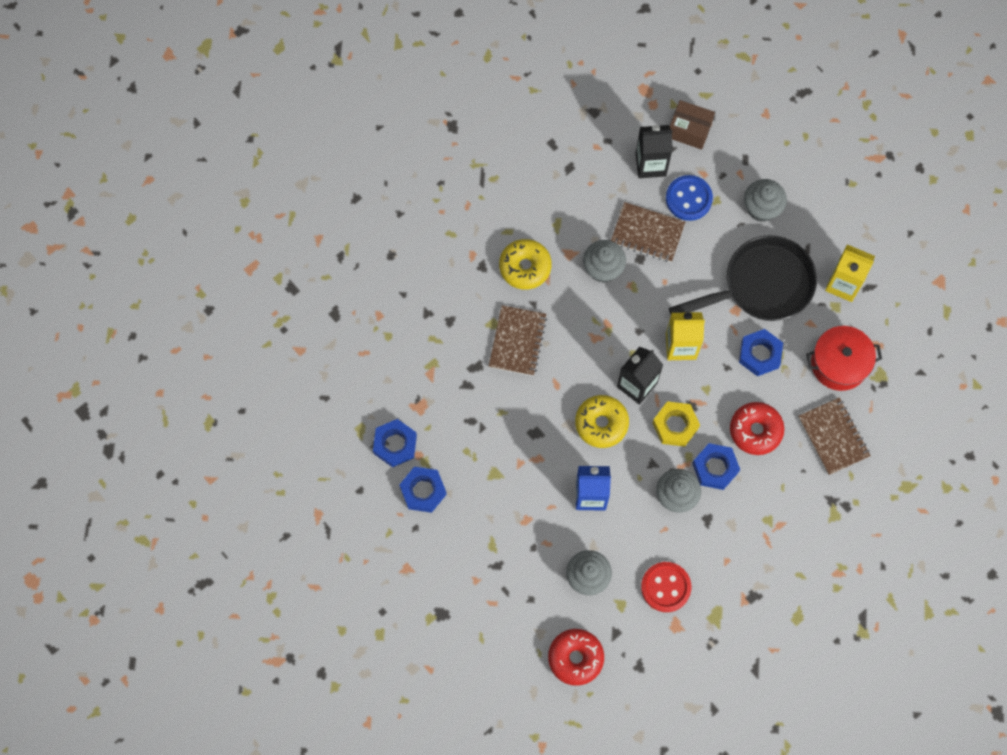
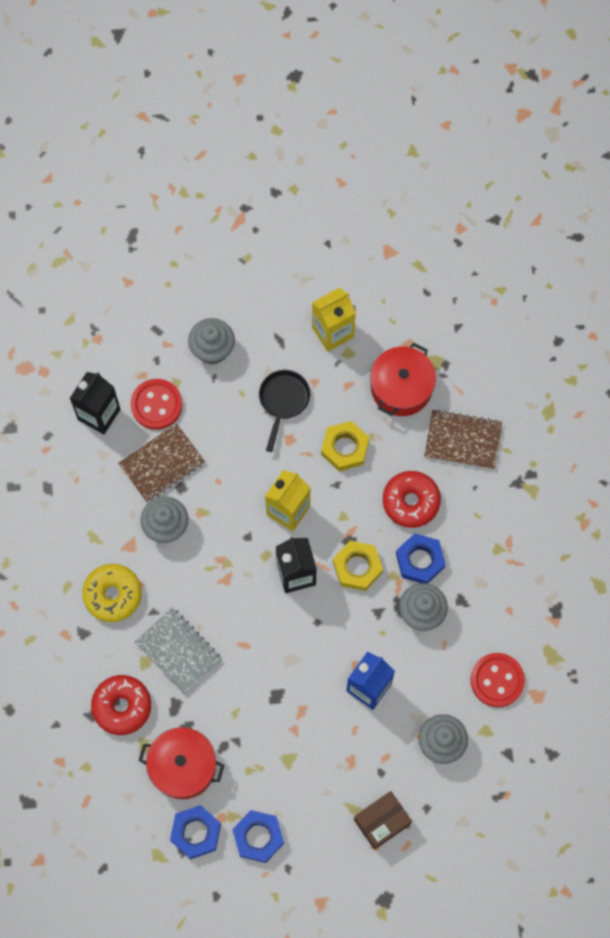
camera: 55 degrees left, 0 degrees up
(436, 402) = (183, 766): none -> red pot
(517, 341) = (178, 651): brown notebook -> grey notebook
(575, 658) = (507, 805): red donut -> red donut (122, 706)
(601, 423) = (309, 631): yellow donut -> none
(688, 199) = (156, 405): blue button -> red button
(689, 130) = (93, 358): brown box -> brown box (382, 822)
(760, 354) = (345, 448): blue nut -> yellow nut
(761, 285) = (283, 401): black pan -> black pan, size x0.53

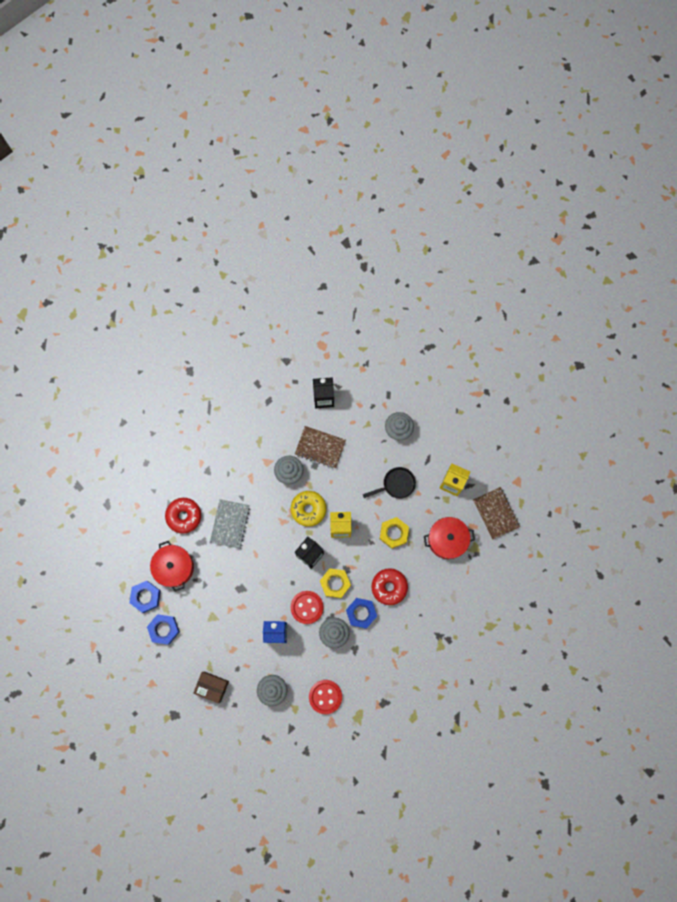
camera: 55 degrees right, 5 degrees up
(113, 595) = (236, 471): yellow donut -> yellow donut (308, 509)
(156, 405) = (349, 423): red button -> red button (307, 607)
(462, 440) = (441, 591): brown notebook -> brown notebook (496, 513)

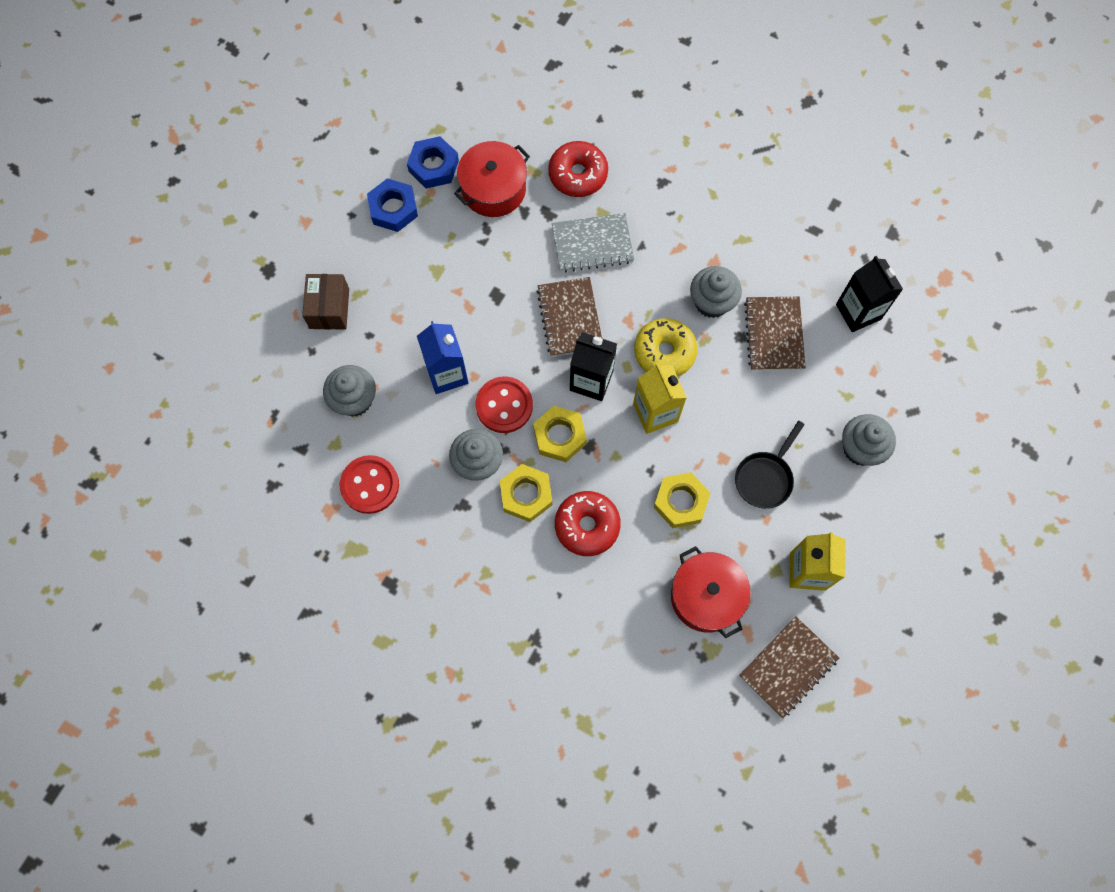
camera: 70 degrees right, 5 degrees down
(269, 553) = (570, 318): none -> brown notebook
(361, 613) = (526, 495): blue nut -> yellow nut
(396, 484) = (765, 478): black pan -> black pan turned 75 degrees clockwise

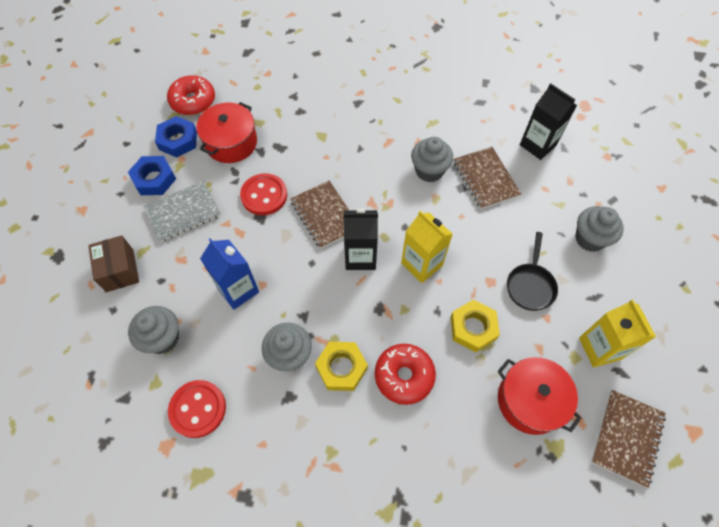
camera: 20 degrees left, 10 degrees down
(504, 405) = (296, 300): red button -> red button (264, 195)
(559, 436) = (351, 309): yellow nut -> none
(578, 174) = (292, 115): red donut -> red donut (193, 101)
(592, 244) = (322, 158): grey notebook -> grey notebook (183, 212)
(664, 352) = (409, 217): yellow donut -> none

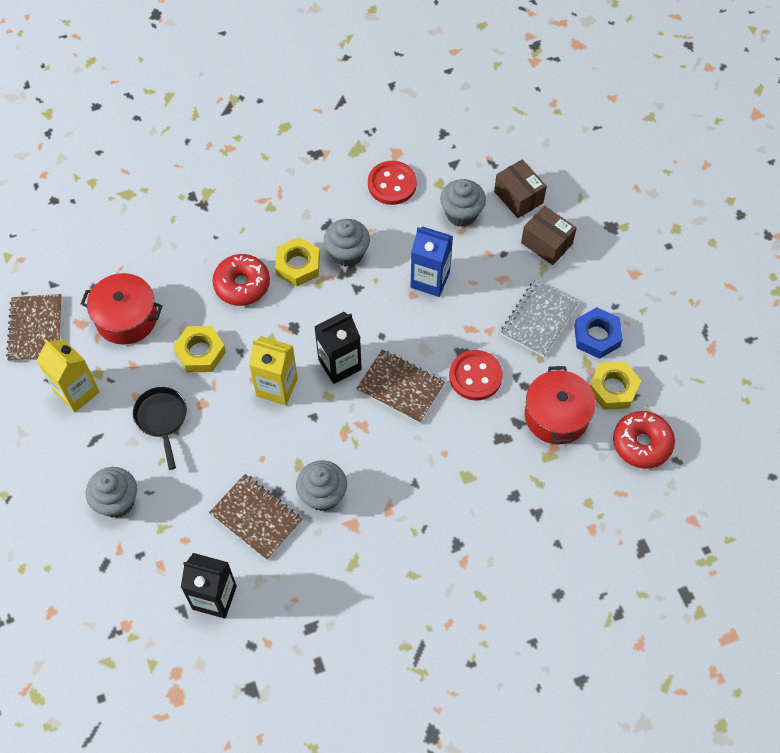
camera: 150 degrees right, 0 degrees up
(101, 327) = (518, 197): none -> brown box
(178, 140) = (613, 388): blue nut -> yellow nut

